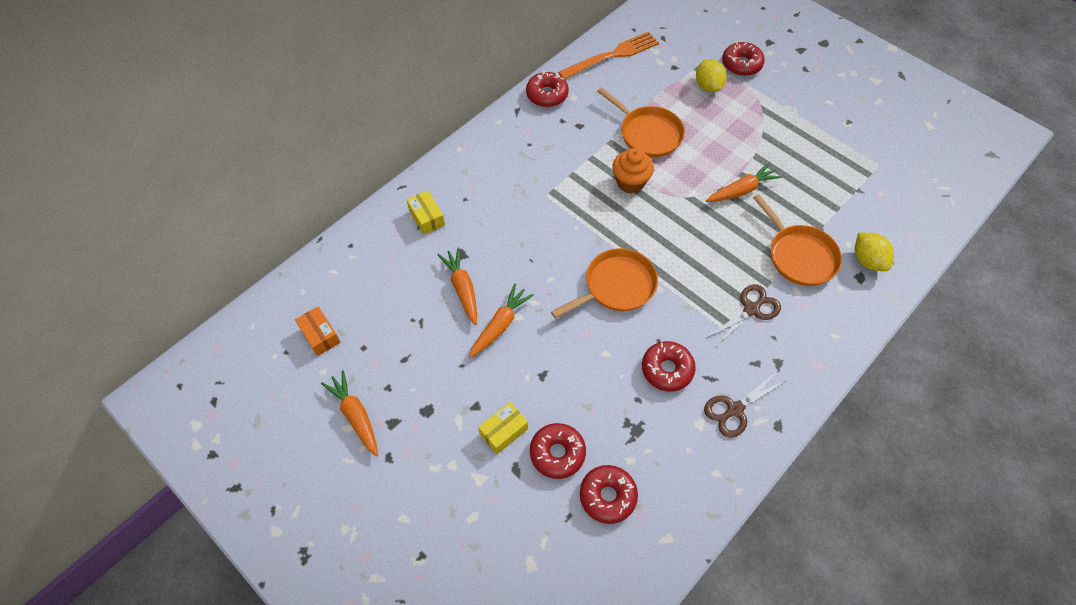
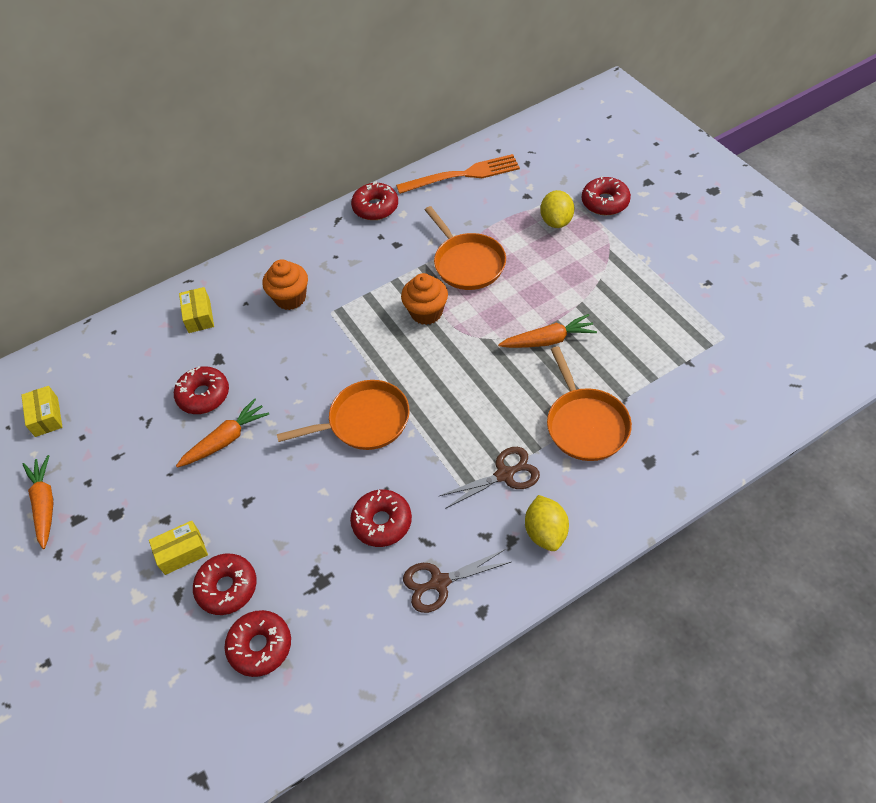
camera: 20 degrees right, 5 degrees down
(320, 335) = (46, 417): orange box -> yellow box
(462, 289) = (204, 395): orange carrot -> red donut
(504, 188) = (290, 298): none -> orange cupcake
(867, 260) = (665, 444): yellow lemon -> yellow lemon (546, 532)

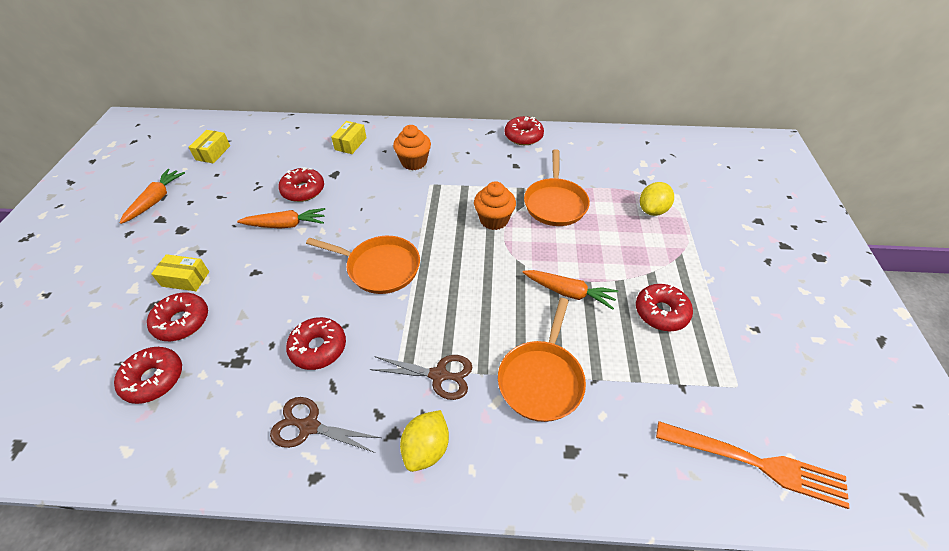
camera: 30 degrees right, 5 degrees down
(463, 175) = (606, 145): orange fork -> orange fork (757, 463)
(605, 202) = (706, 217): red donut -> red donut (661, 312)

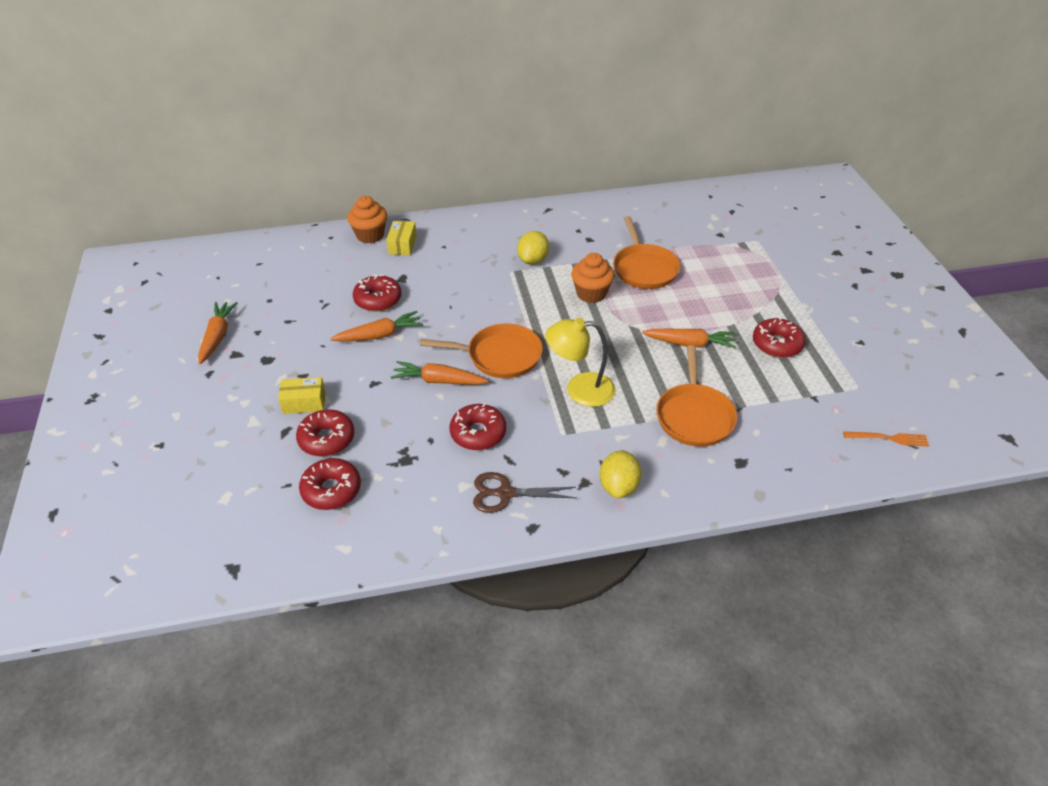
camera: 15 degrees left, 5 degrees down
(213, 153) = (250, 279): yellow box -> none
(312, 282) = (439, 381): none -> orange carrot
(414, 162) = (482, 253): orange cupcake -> orange cupcake (370, 235)
(438, 321) = (580, 389): none -> yellow lamp
(439, 375) = (602, 431): brown scissors -> none
(523, 136) = (584, 209): red donut -> none
(652, 210) = (738, 259): yellow lemon -> yellow lemon (533, 260)
(757, 463) = (889, 438): orange fork -> orange fork, size x0.54

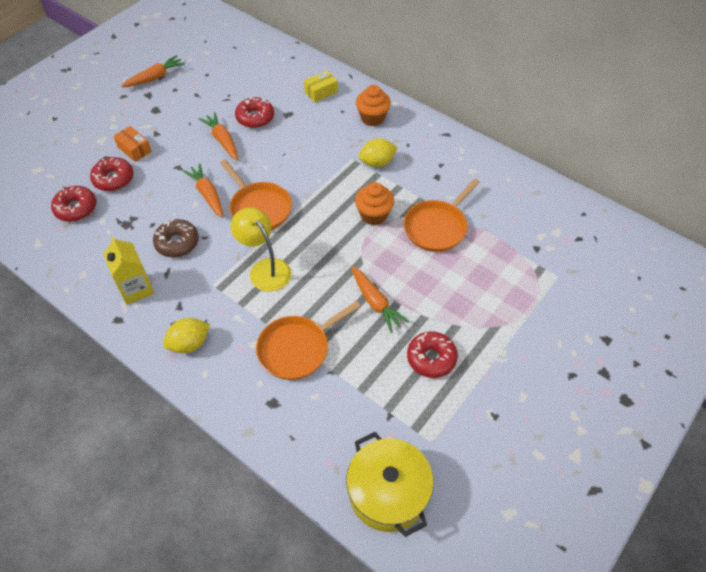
camera: 50 degrees right, 10 degrees up
(304, 402) = (134, 149): yellow box -> orange box
(370, 235) = (314, 72): orange cupcake -> orange cupcake (372, 118)
(379, 335) = (222, 140): orange carrot -> orange carrot turned 150 degrees counterclockwise
(478, 433) = (177, 243): red donut -> brown donut
(505, 493) = (136, 288): brown scissors -> yellow carton
(889, 438) = (388, 492): orange fork -> yellow pot

